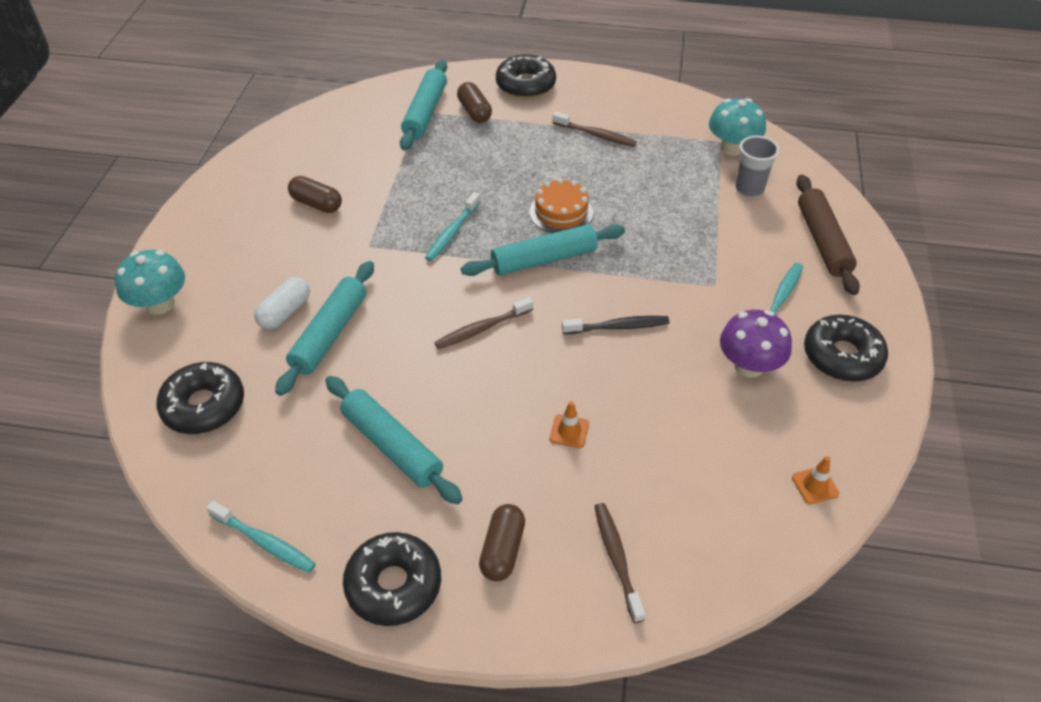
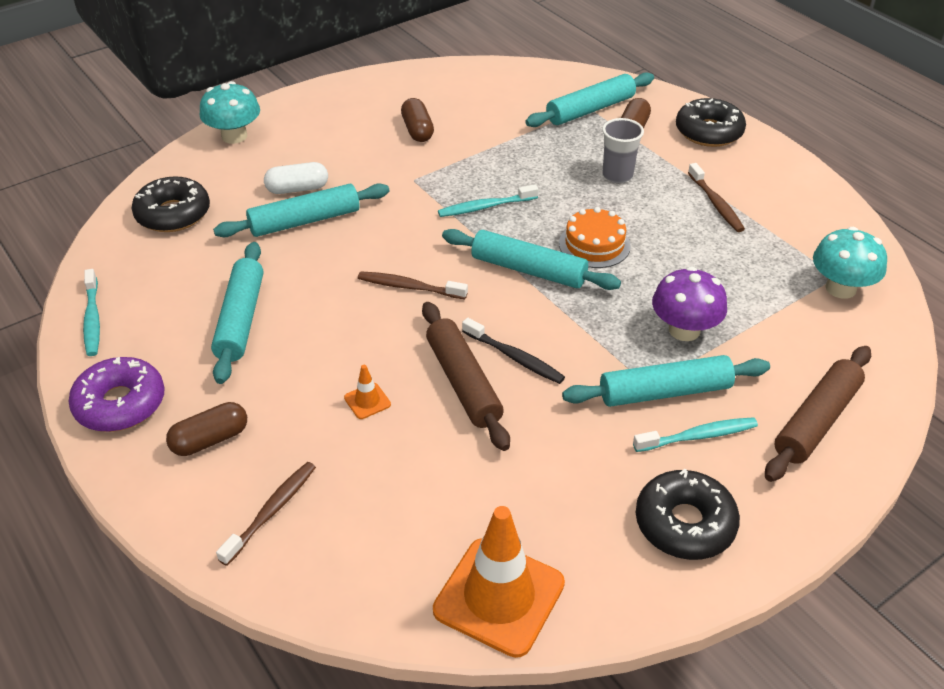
camera: 45 degrees right, 5 degrees down
(393, 585) = (120, 404): black donut -> purple donut
(611, 369) = (463, 383): none -> brown rolling pin
(729, 283) = (664, 392): none -> turquoise rolling pin
(749, 188) = (805, 331): grey cup -> grey cup (617, 175)
(749, 365) = (583, 465): purple mushroom -> purple mushroom (684, 330)
(815, 485) = (499, 596): orange traffic cone -> orange traffic cone, size x2.39

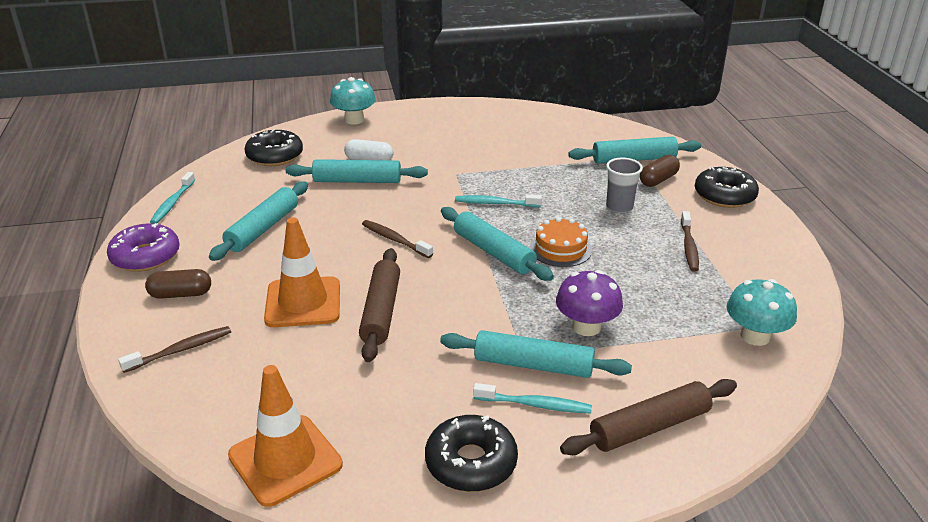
camera: 25 degrees right, 10 degrees down
(367, 401) = (303, 302): orange traffic cone -> orange traffic cone, size x2.39
(417, 130) = (486, 144): brown capsule -> none
(514, 357) = (433, 306): black toothbrush -> none

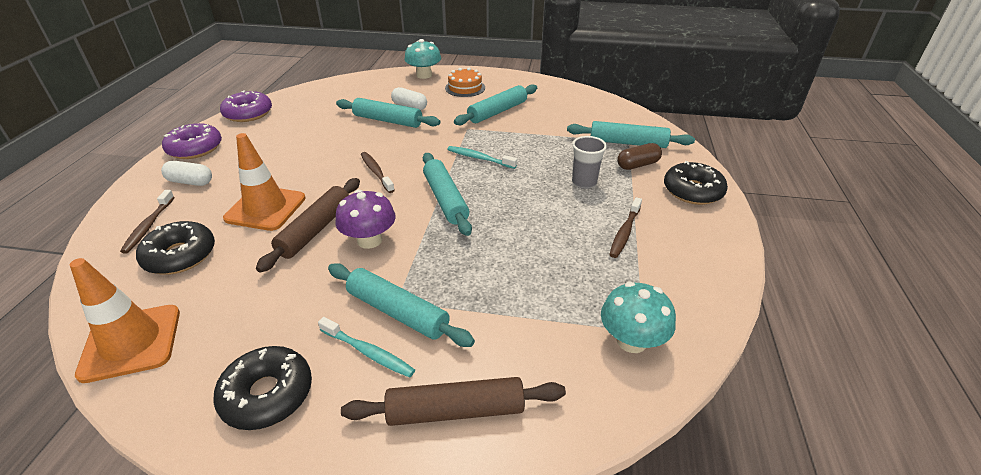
camera: 20 degrees right, 5 degrees up
(173, 203) = (248, 113): turquoise toothbrush -> purple donut
(180, 350) = (149, 226): brown toothbrush -> brown toothbrush turned 105 degrees clockwise
(181, 294) = (190, 182): brown capsule -> white capsule
(263, 228) = (290, 144): turquoise rolling pin -> turquoise rolling pin (497, 112)
(275, 156) = (345, 92): black donut -> black donut (180, 256)
(560, 249) = (504, 209): orange cake -> orange cake (465, 88)
(586, 327) = (473, 287): purple mushroom -> purple mushroom (369, 240)

